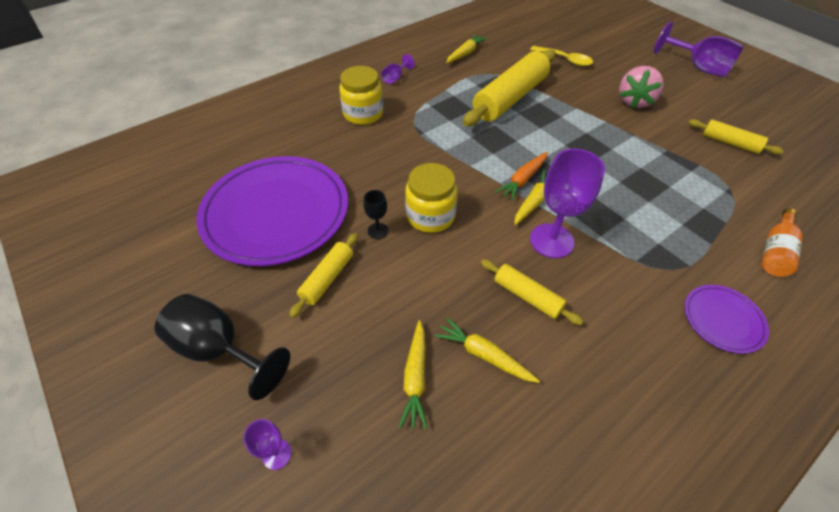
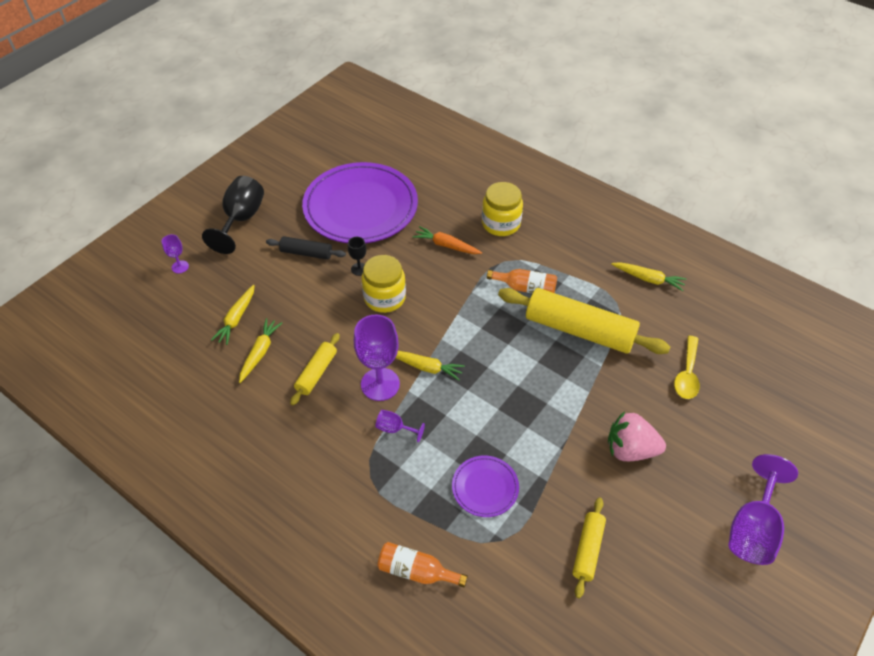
camera: 75 degrees right, 0 degrees up
(327, 278) = (306, 253): yellow rolling pin -> black rolling pin
(395, 78) = (570, 232): purple goblet -> purple goblet (395, 429)
(415, 378) = (236, 318): yellow carrot -> yellow carrot turned 60 degrees counterclockwise
(452, 116) = (525, 288): none -> orange bottle
(523, 180) = (451, 355): orange carrot -> orange carrot (446, 245)
(723, 320) = (322, 513): purple plate -> purple plate (485, 487)

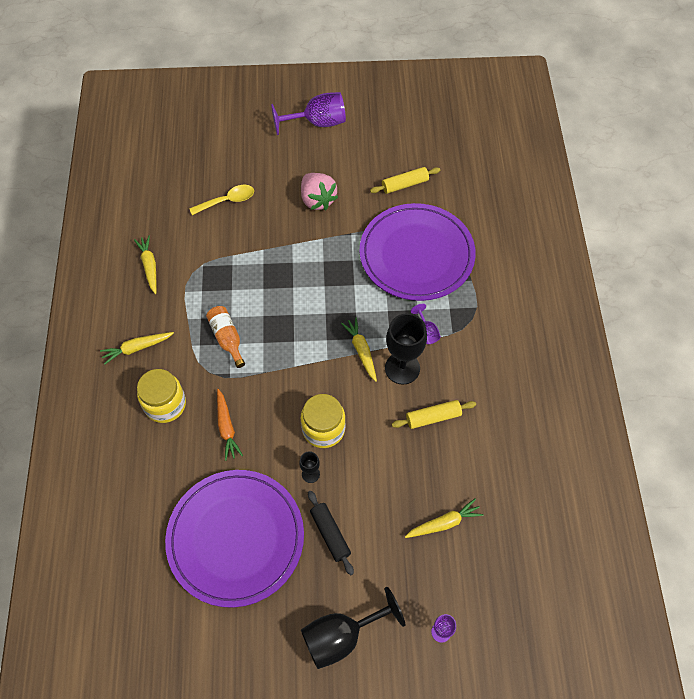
camera: 130 degrees left, 10 degrees up
(260, 353) = (455, 473): yellow carrot -> yellow carrot (137, 348)
(380, 384) = (402, 368): purple goblet -> black goblet
(416, 571) = (500, 252): orange bottle -> none
(485, 487) = (416, 255): purple plate -> purple plate, size x2.23
(579, 330) = (241, 280): yellow rolling pin -> none

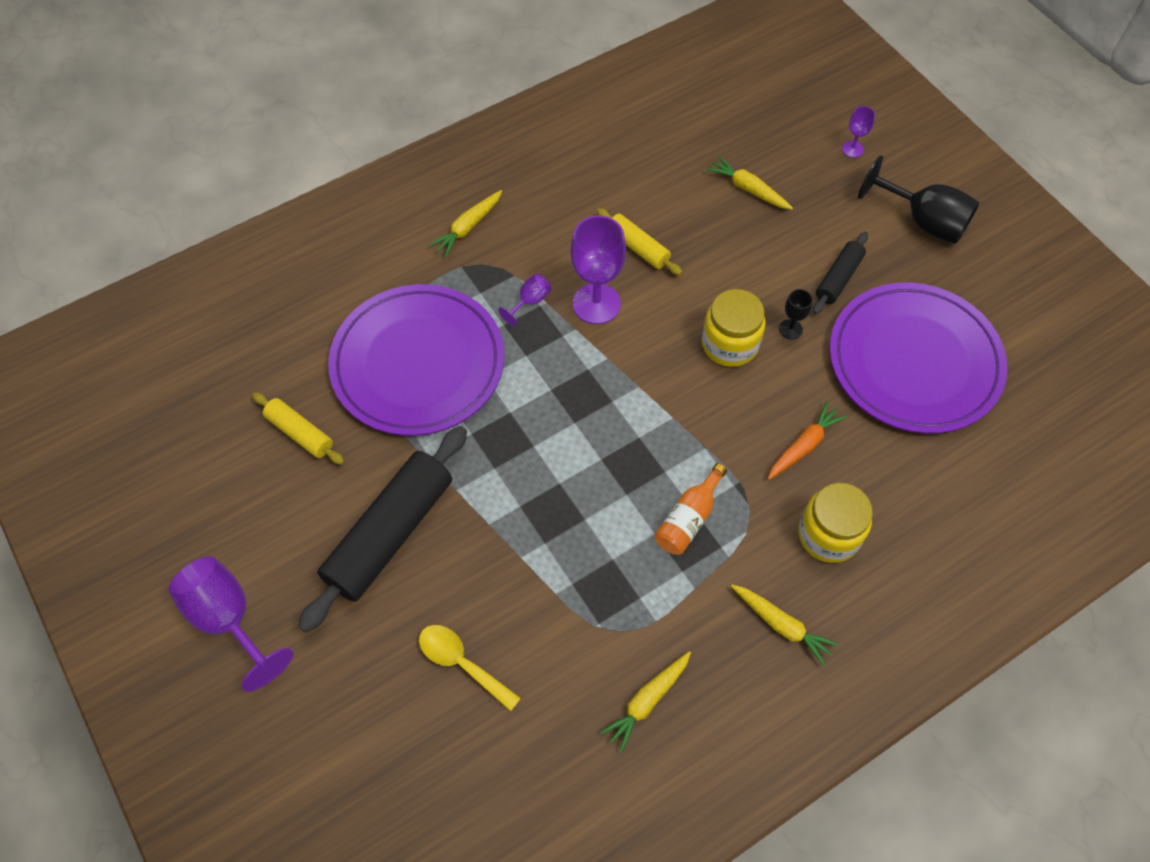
camera: 120 degrees left, 0 degrees up
(317, 200) = (390, 533): pink strawberry -> black rolling pin
(361, 351) = (602, 356): yellow carrot -> yellow carrot (468, 227)
(402, 368) = (596, 304): black goblet -> purple goblet

